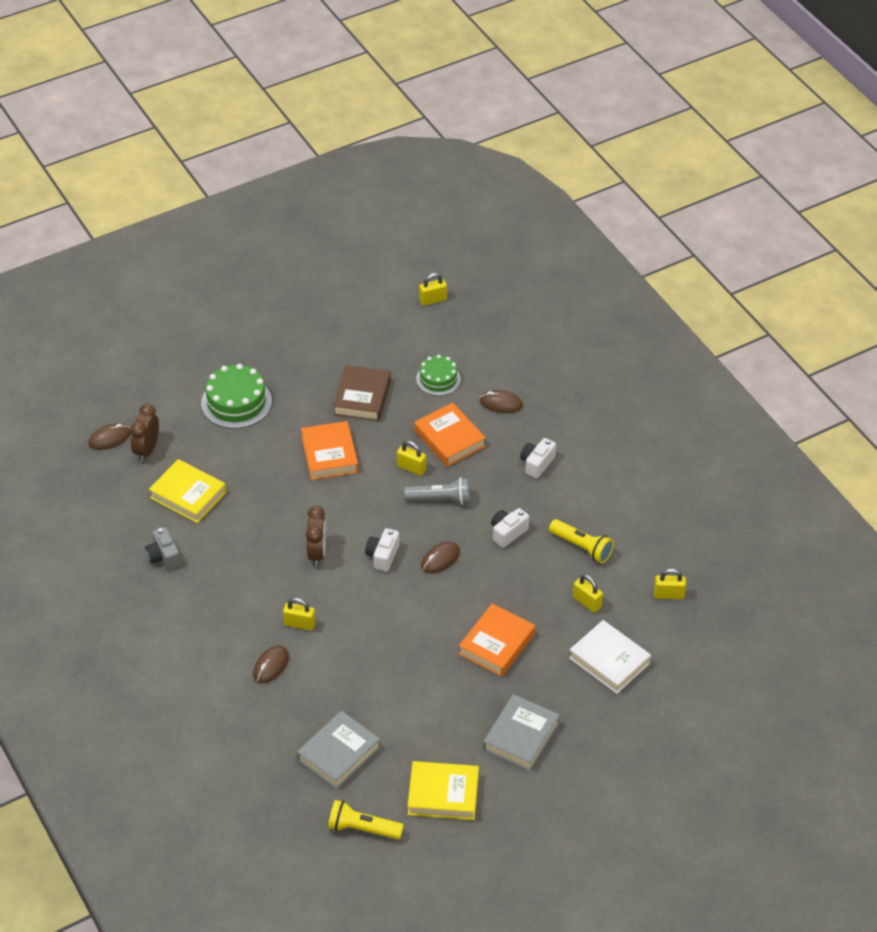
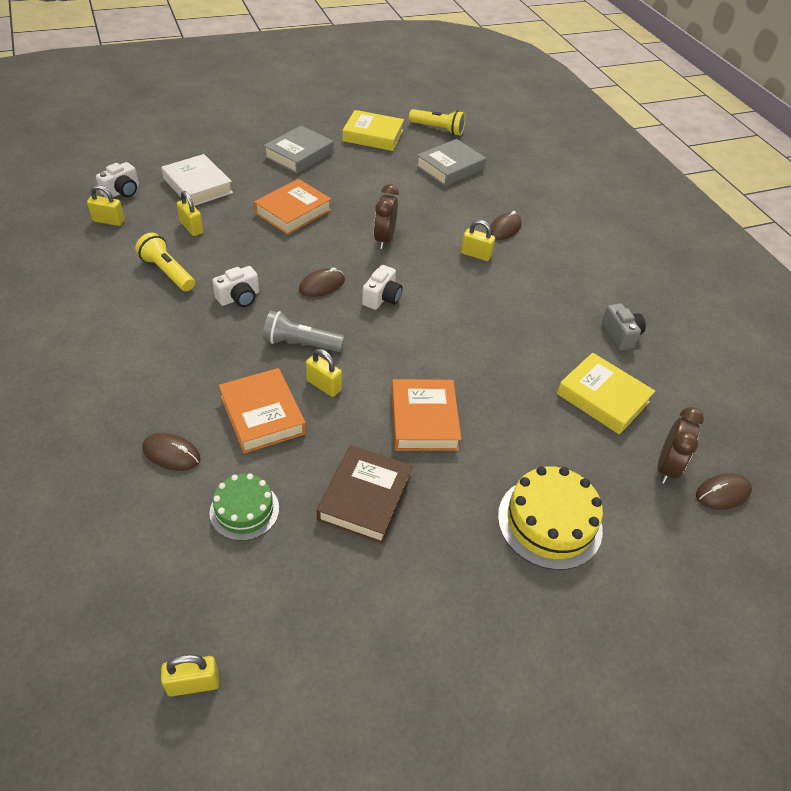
camera: 175 degrees left, 0 degrees up
(236, 402) = (549, 522): green cake -> yellow cake
(317, 553) = (452, 311): brown clock -> brown clock (384, 239)
(537, 464) = (167, 365): white camera -> white camera (122, 191)

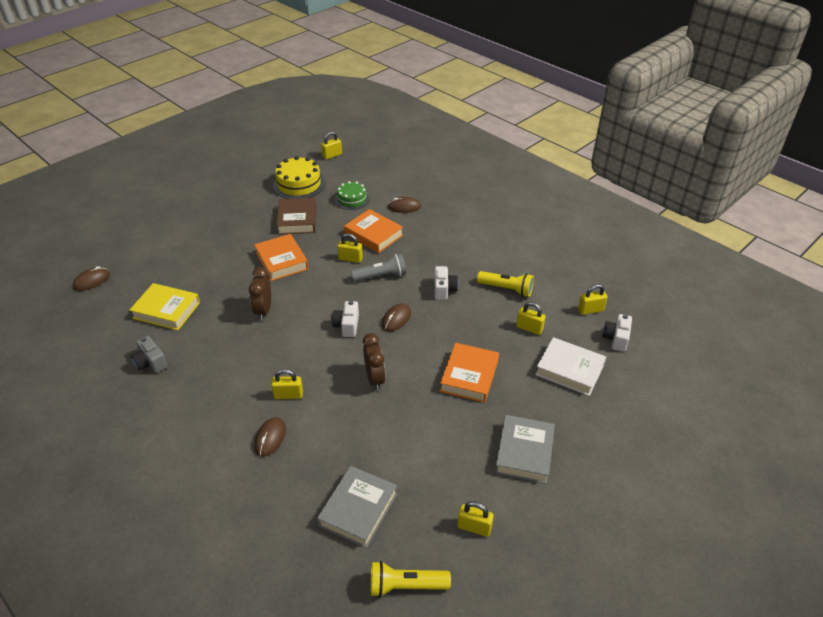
camera: 160 degrees right, 5 degrees down
(239, 298) = (444, 290): white camera -> white camera turned 150 degrees clockwise
(373, 136) = (474, 527): yellow book -> yellow padlock
(549, 522) = (197, 238): yellow cake -> yellow cake (299, 184)
(666, 467) = (125, 283): brown clock -> brown clock (263, 310)

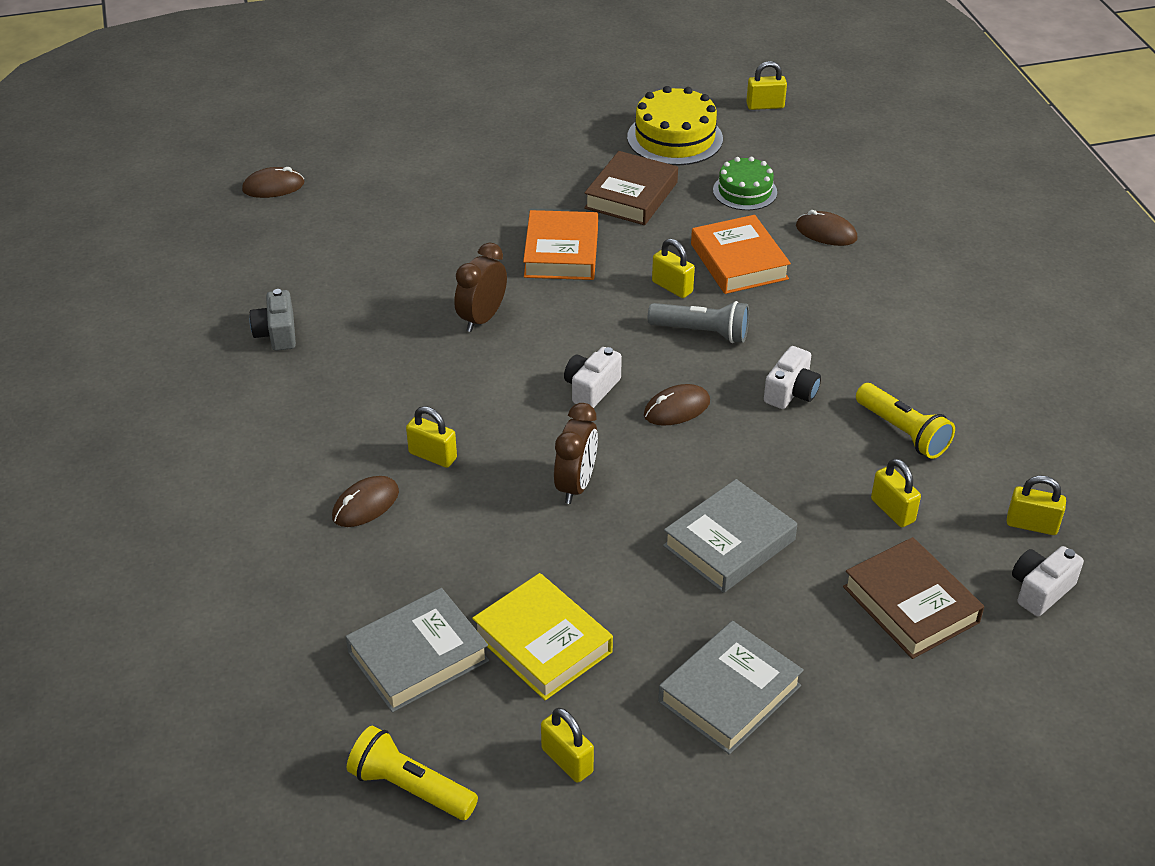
camera: 30 degrees right, 0 degrees up
(166, 310) = (346, 267): yellow book -> yellow book (543, 643)
(469, 376) = (729, 543): orange book -> grey book
(569, 370) = (911, 604): white book -> brown book

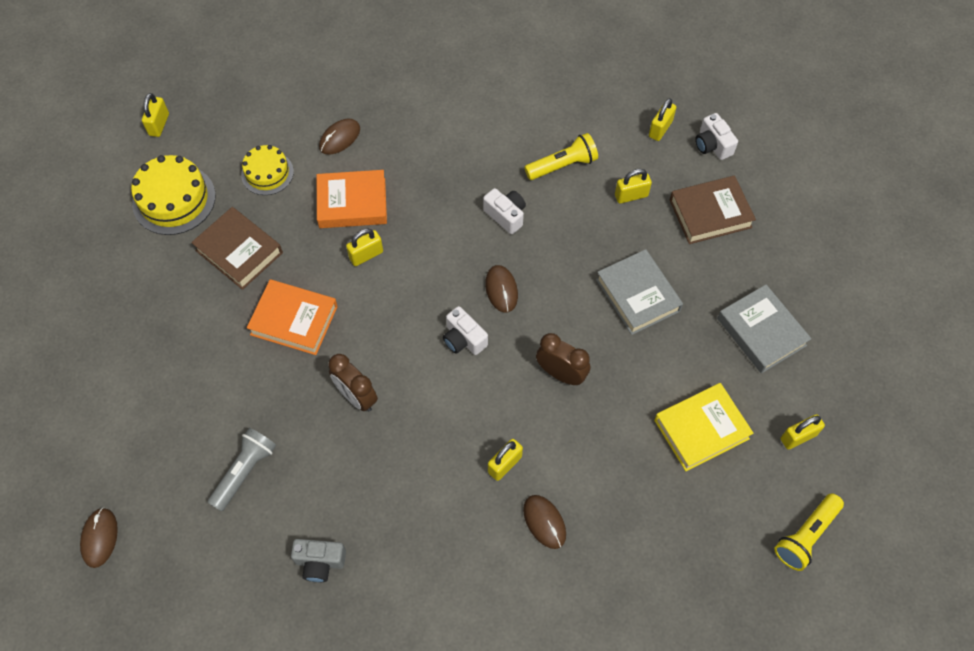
camera: 75 degrees left, 20 degrees up
(418, 656) = (698, 511): grey book -> none
(702, 332) = (425, 250): grey flashlight -> grey flashlight (244, 471)
(745, 191) = (267, 173): green cake -> yellow cake

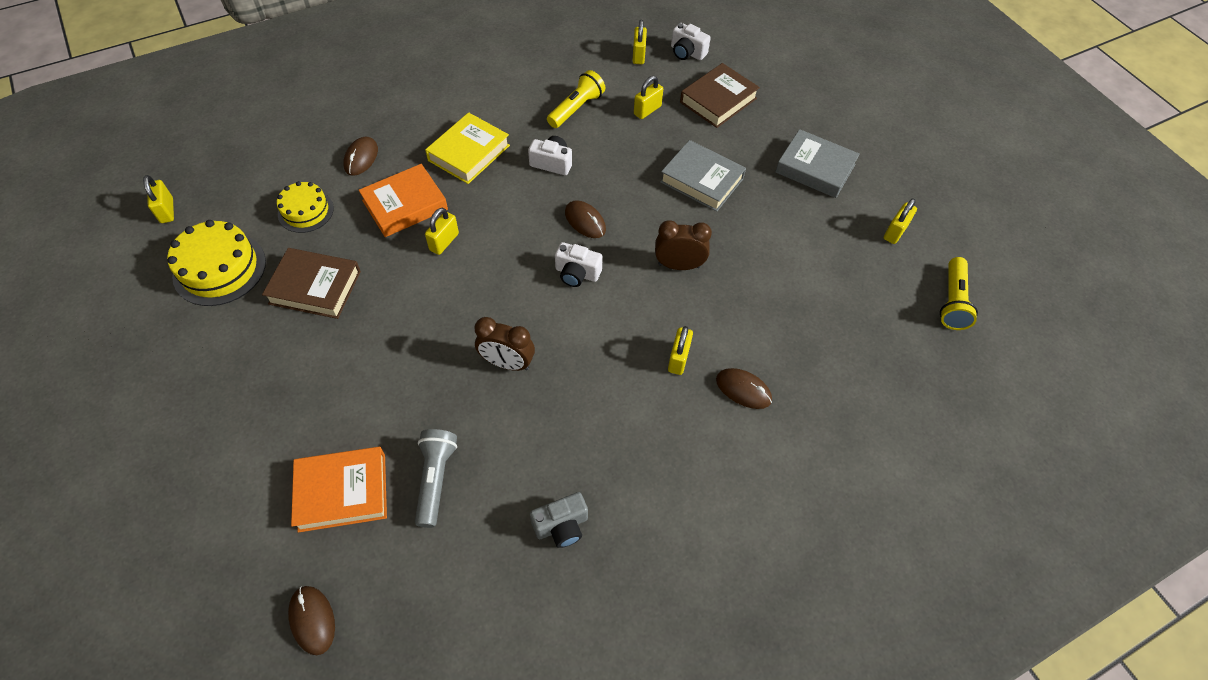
camera: 30 degrees left, 5 degrees down
(294, 320) = (406, 324): orange book -> orange book (342, 492)
(701, 429) = (819, 258): yellow book -> yellow book (469, 153)

